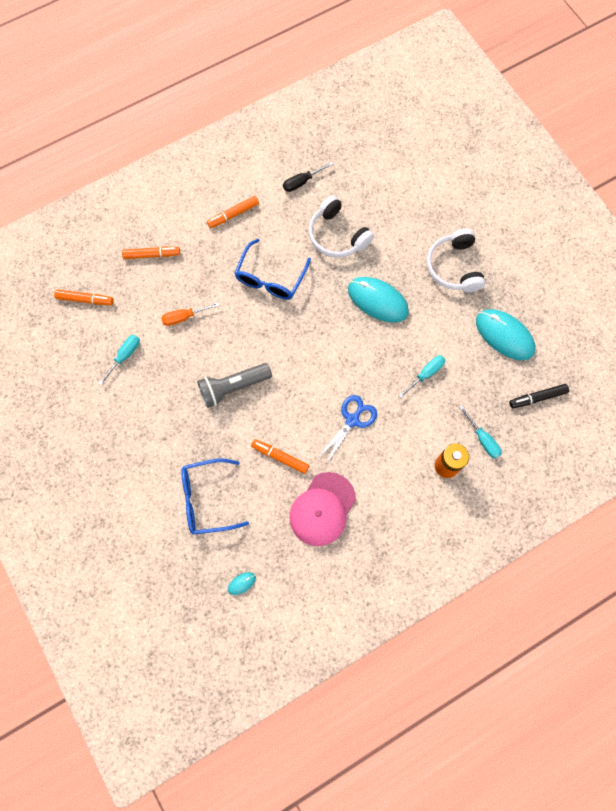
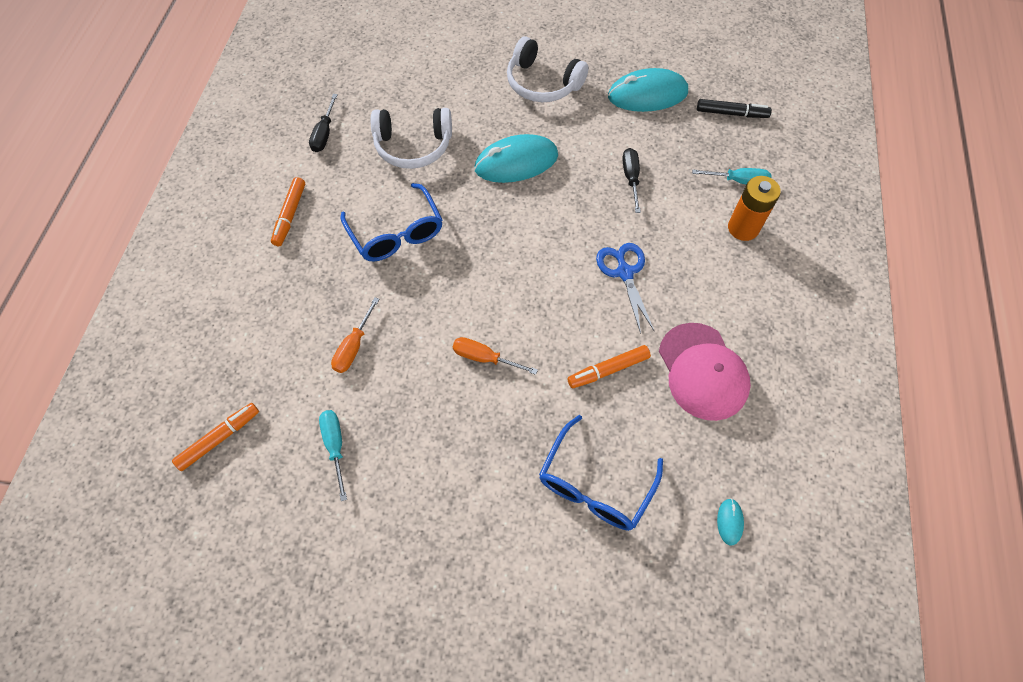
camera: 50 degrees left, 10 degrees down
(152, 255) = (246, 325): orange marker -> none
(233, 387) = (484, 358): grey flashlight -> orange screwdriver
(425, 374) = (631, 178): turquoise screwdriver -> black screwdriver
(537, 398) = (731, 113): black marker -> black marker turned 105 degrees counterclockwise

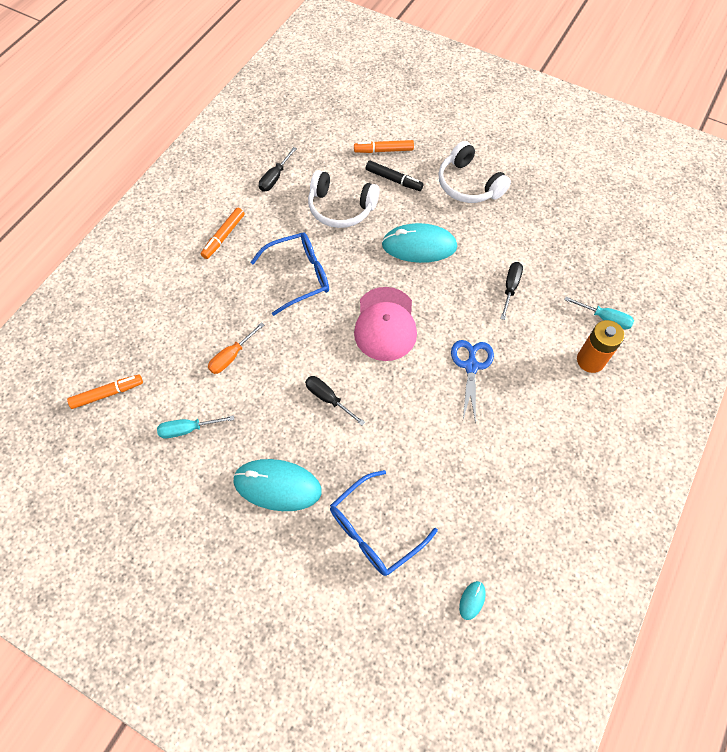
camera: 20 degrees right, 0 degrees up
(335, 446) = (188, 429): turquoise screwdriver -> turquoise screwdriver turned 105 degrees counterclockwise
(396, 233) = (299, 276): blue glasses -> blue glasses turned 105 degrees counterclockwise
(484, 358) = (328, 399): orange screwdriver -> black screwdriver
(608, 370) = (424, 442): orange marker -> orange marker (383, 150)
(647, 94) = (555, 219): turquoise mouse -> turquoise mouse (277, 486)
(702, 371) = (502, 470): pink cap -> pink cap (385, 324)
(731, 113) = (624, 257): black marker -> black marker (394, 179)

